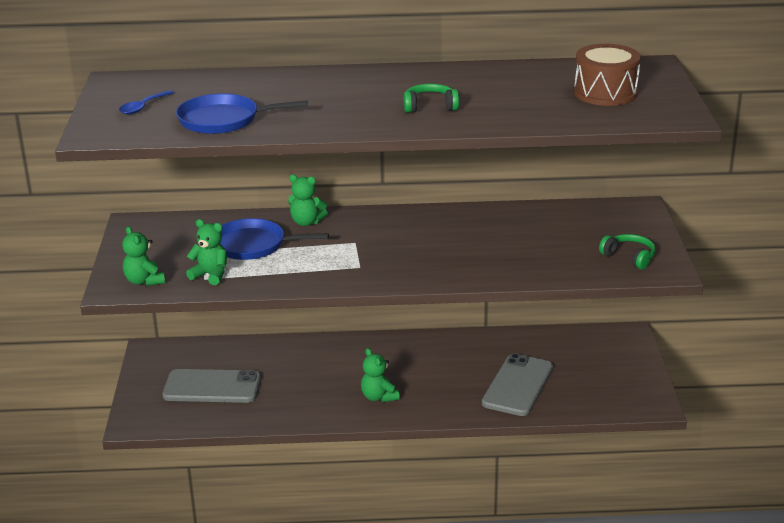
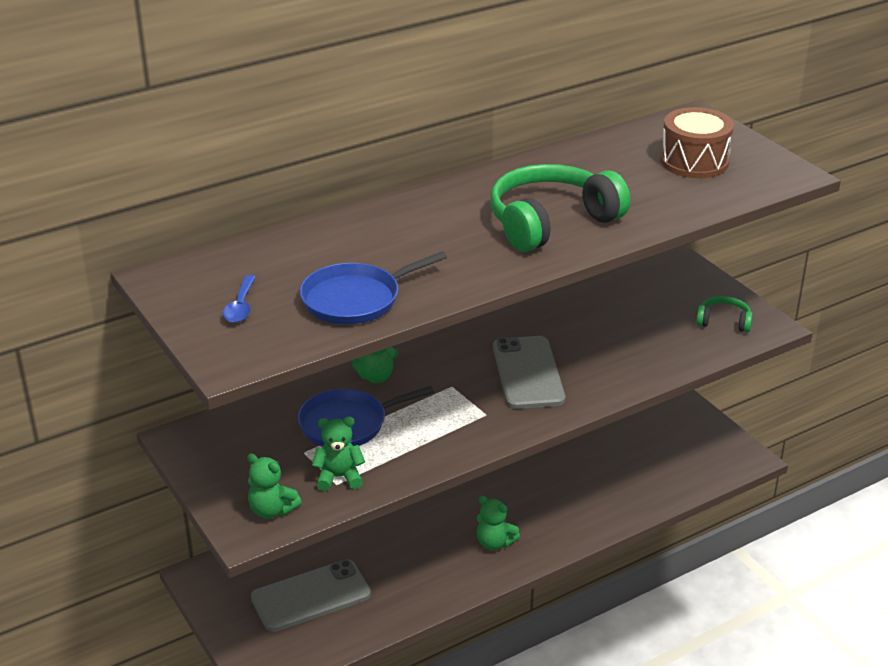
camera: 30 degrees left, 5 degrees up
(430, 106) = (551, 222): green headphones -> green headphones, size x2.06
(517, 385) = (614, 481): grey phone -> grey phone (527, 373)

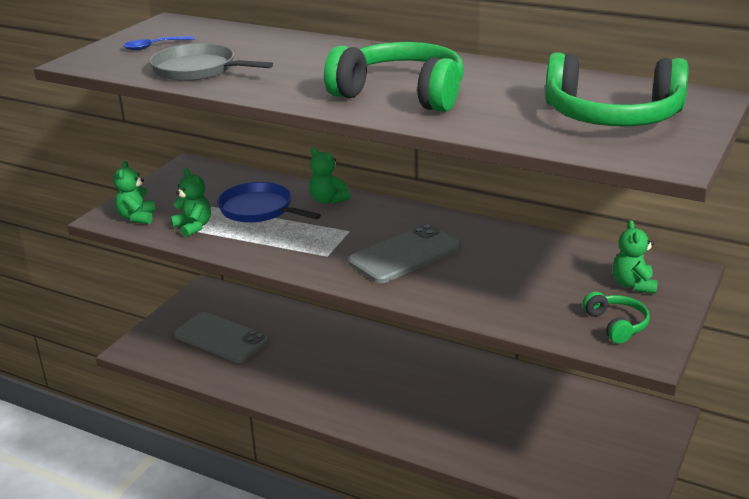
camera: 60 degrees right, 5 degrees down
(356, 299) = (198, 69): blue pan -> grey pan
(494, 543) = (351, 397): green teddy bear -> green teddy bear (633, 285)
(694, 161) = (612, 117): brown drum -> green headphones

